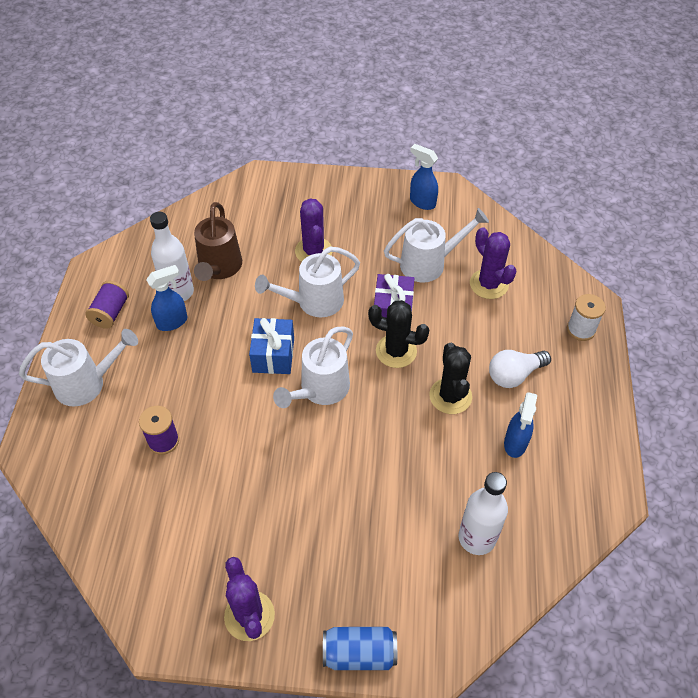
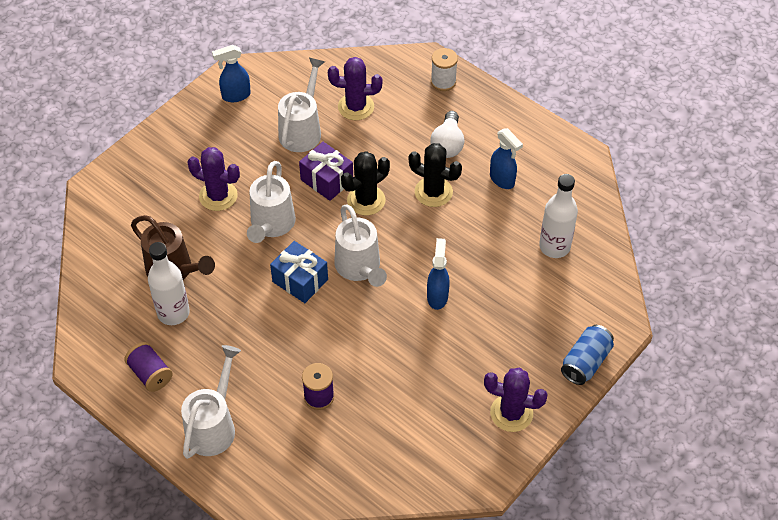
camera: 55 degrees left, 0 degrees up
(173, 322) = (203, 333): blue spray bottle -> blue spray bottle (437, 296)

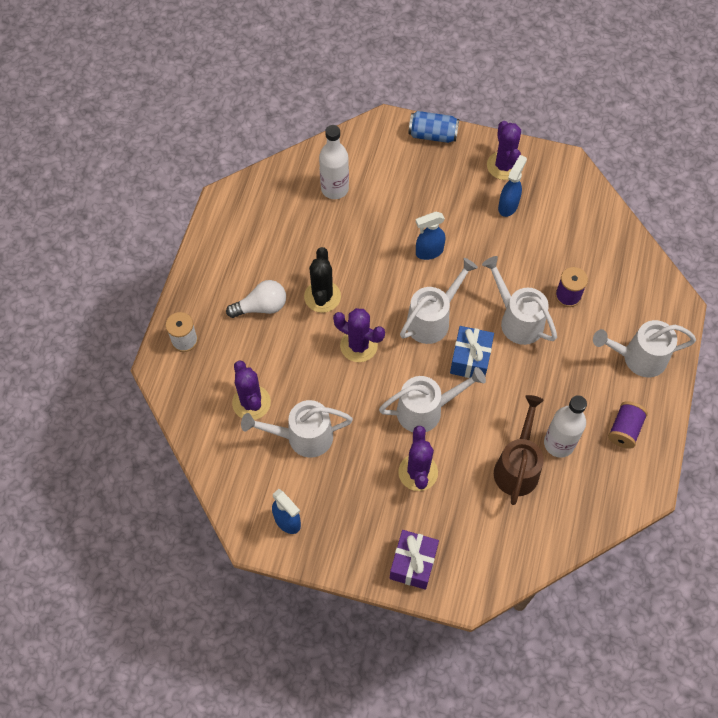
camera: 115 degrees left, 10 degrees up
(319, 338) = (517, 319): none -> white watering can
(327, 180) = (352, 388): purple gift -> purple gift (413, 563)
(366, 200) = (358, 345): black cactus -> purple cactus
(502, 180) = (282, 249): blue spray bottle -> blue spray bottle (508, 206)

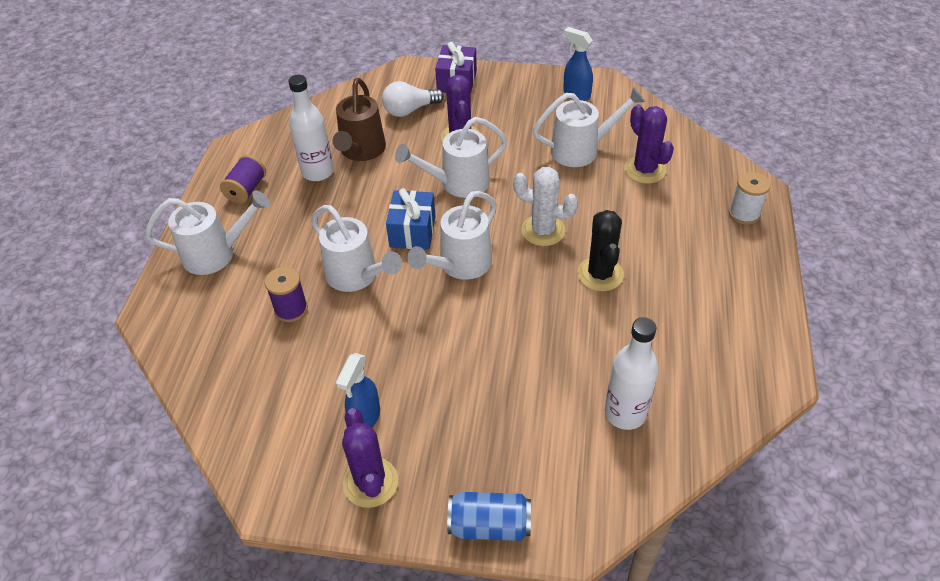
camera: 175 degrees right, 15 degrees down
(261, 307) = (670, 255): white light bulb -> white light bulb (410, 110)
(358, 345) = (543, 230): purple cactus -> white cactus
(428, 252) = (474, 341): blue spray bottle -> none

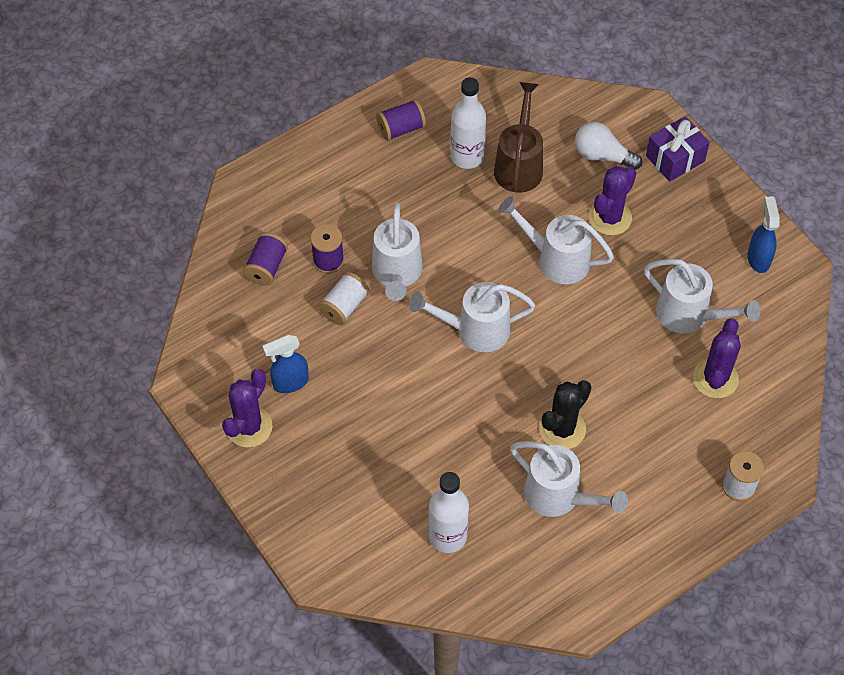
camera: 45 degrees right, 10 degrees up
(217, 254) = (326, 170): white watering can -> white watering can (560, 497)
(243, 353) = (266, 267): none -> purple spool
(343, 328) = (344, 306): none -> white spool
(361, 151) = (519, 164): brown watering can -> brown watering can turned 135 degrees clockwise
(412, 231) = (474, 272): blue gift -> none
(489, 525) = (284, 519): blue can -> none
(543, 230) = (567, 357): white cactus -> none

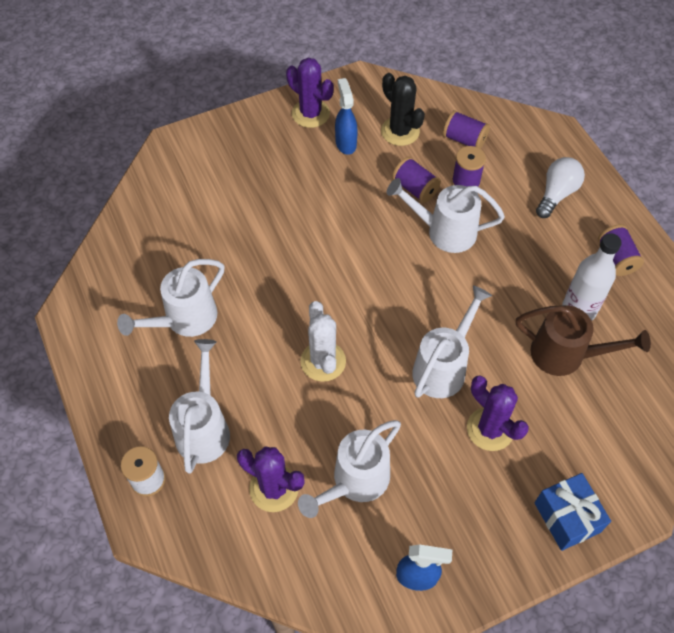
camera: 100 degrees right, 0 degrees up
(344, 306) = (415, 188): white spool -> purple spool
(447, 536) = (174, 230): white bottle -> none
(474, 330) = (372, 282): white watering can -> white watering can (204, 427)
(562, 429) = (251, 335): black cactus -> black cactus (400, 131)
(576, 360) = (323, 361): none -> white cactus
(602, 156) = (574, 439): white light bulb -> white light bulb (556, 194)
(675, 158) = (567, 517): purple gift -> blue gift

